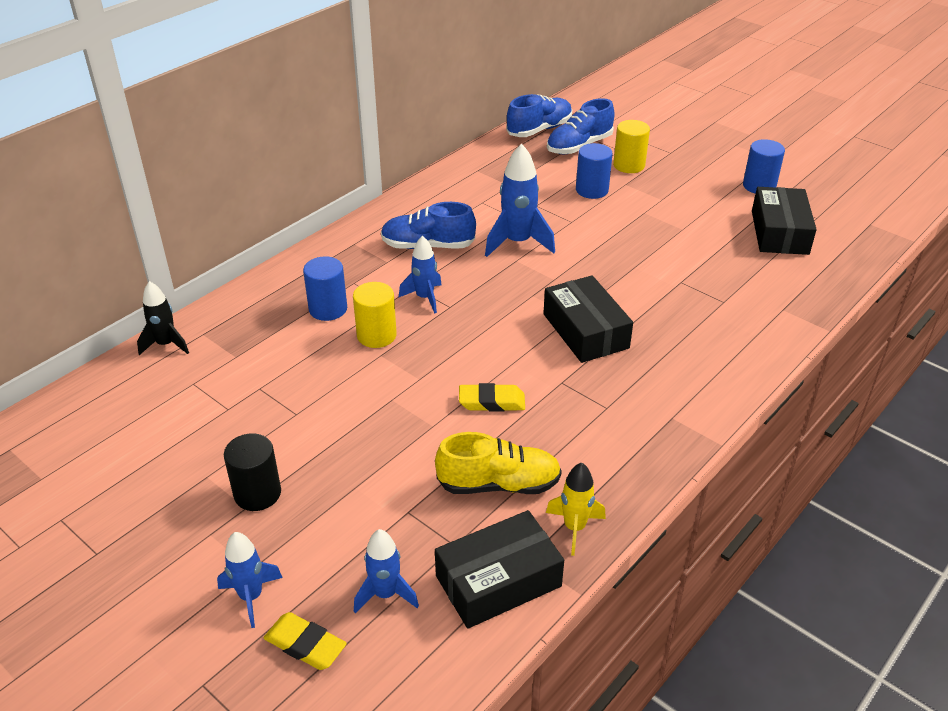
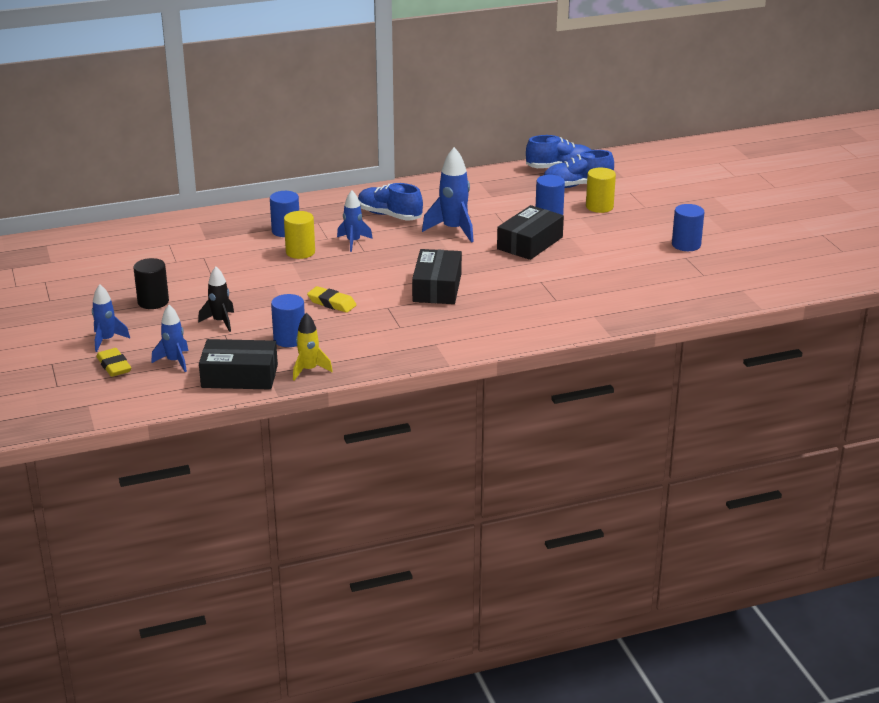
camera: 30 degrees right, 10 degrees down
(166, 344) = (172, 222): black rocket -> black rocket (220, 322)
(499, 484) = (289, 339): yellow shoe -> blue cylinder
(779, 232) = (659, 275): black box -> black box (530, 243)

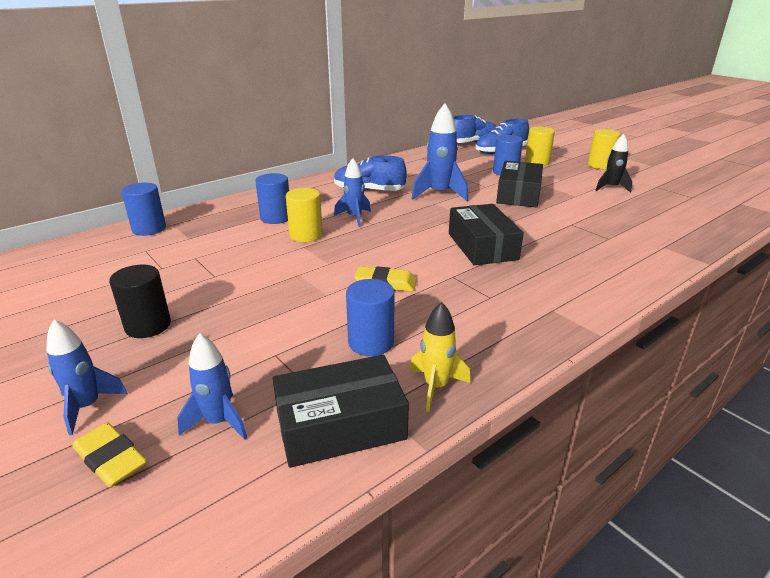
camera: 20 degrees left, 0 degrees up
(220, 322) = (259, 336): black rocket -> black rocket (611, 188)
(664, 221) = (600, 165): none -> yellow cylinder
(686, 245) = (642, 178): blue cylinder -> blue cylinder (149, 229)

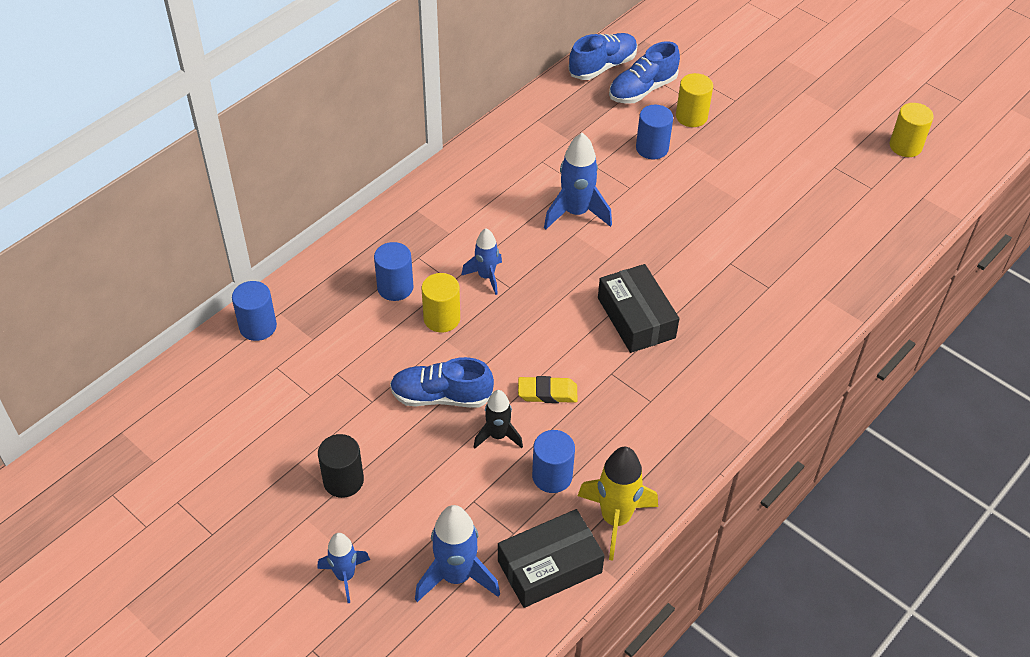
camera: 10 degrees left, 20 degrees up
(111, 459) = (392, 619): yellow eraser -> none
(219, 422) = (456, 576): blue rocket -> blue rocket, size x1.59
(369, 191) = (488, 214): blue shoe -> blue shoe (441, 396)
(436, 387) = (615, 519): yellow rocket -> yellow rocket, size x1.59
(518, 194) = (670, 204): black box -> none
(600, 165) = (771, 117): yellow cylinder -> yellow cylinder (905, 146)
(611, 188) = (780, 176): black rocket -> black rocket (498, 436)

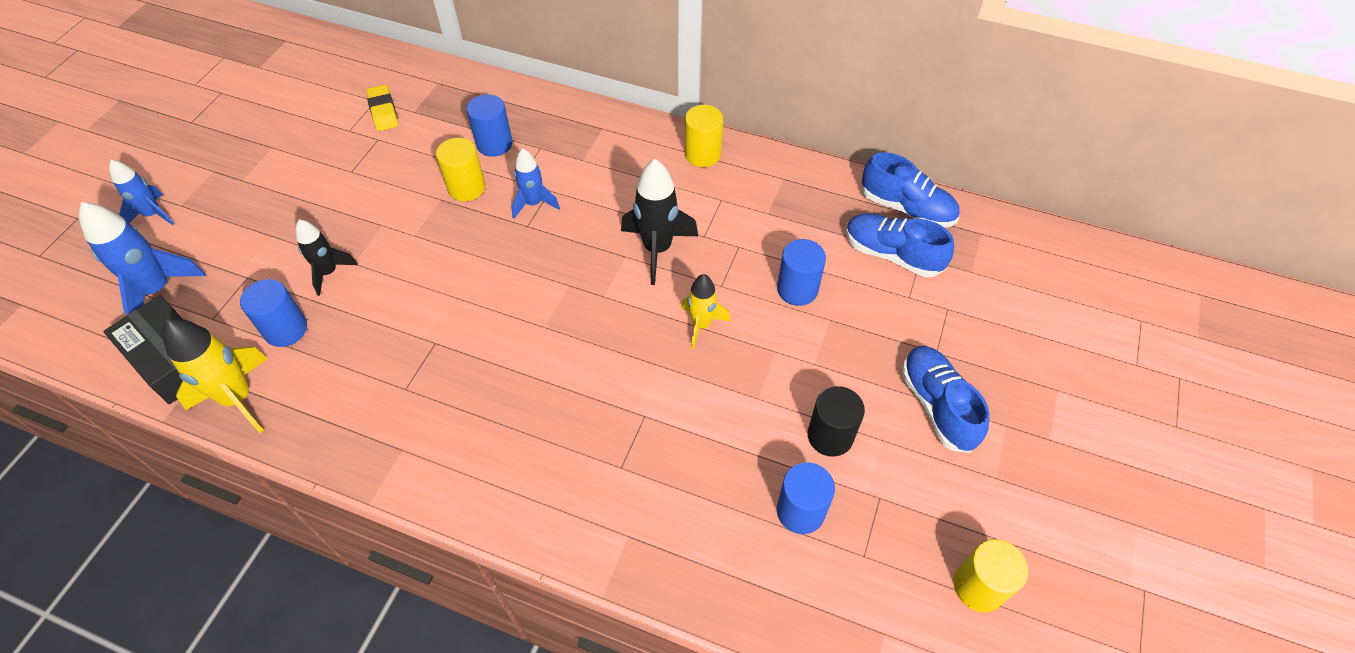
camera: 70 degrees right, 5 degrees up
(258, 326) = (417, 75): blue cylinder -> blue cylinder (800, 511)
(343, 480) = (256, 181): black cylinder -> black cylinder (830, 436)
(441, 396) = (368, 216): blue shoe -> blue shoe (937, 405)
(547, 393) = (393, 295): yellow eraser -> yellow eraser (383, 111)
(576, 213) = (657, 249): blue rocket -> black rocket
(636, 318) = (522, 344): black box -> none
(662, 209) = (701, 325): none -> yellow rocket
(691, 117) = (876, 314): yellow cylinder -> yellow cylinder (702, 154)

